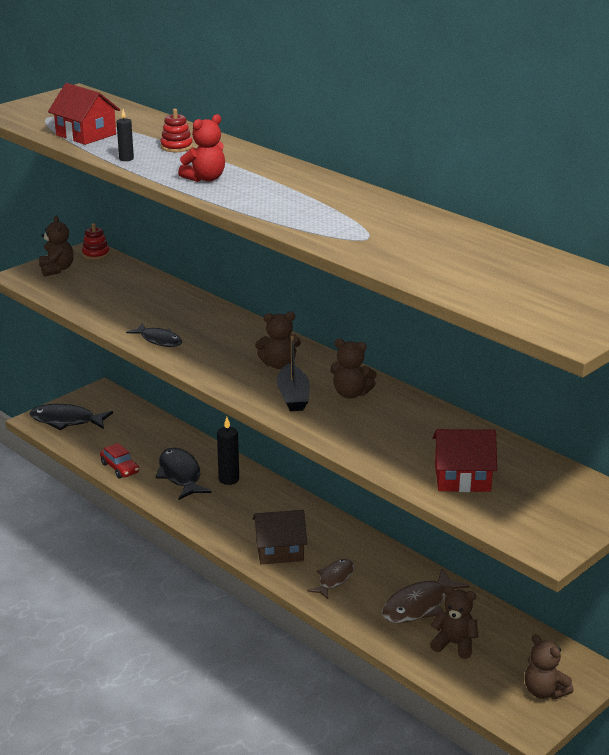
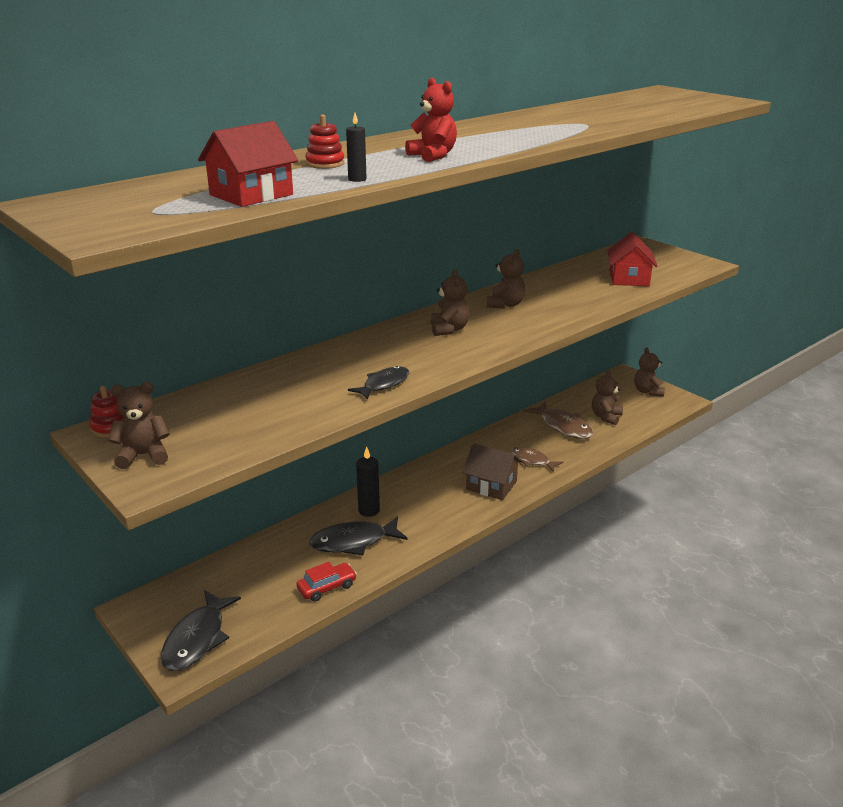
camera: 85 degrees left, 0 degrees up
(279, 550) = (491, 485): brown house -> brown house turned 60 degrees counterclockwise
(293, 396) = (510, 326): black boat -> none
(544, 691) = (647, 391): brown teddy bear -> brown teddy bear turned 120 degrees clockwise

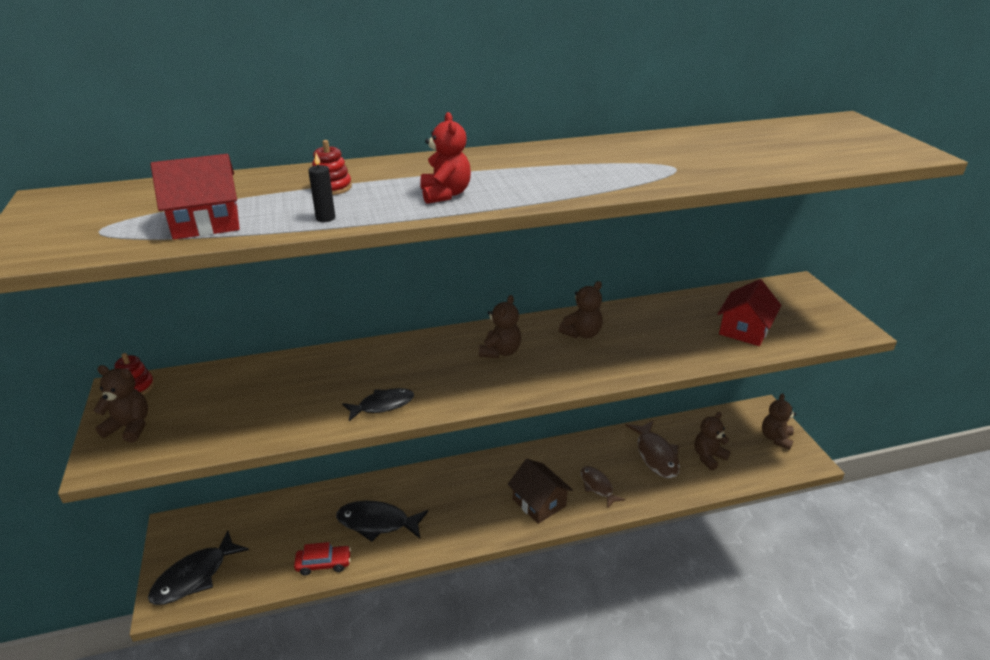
camera: 25 degrees right, 5 degrees up
(369, 510) = (412, 493): black candle -> none

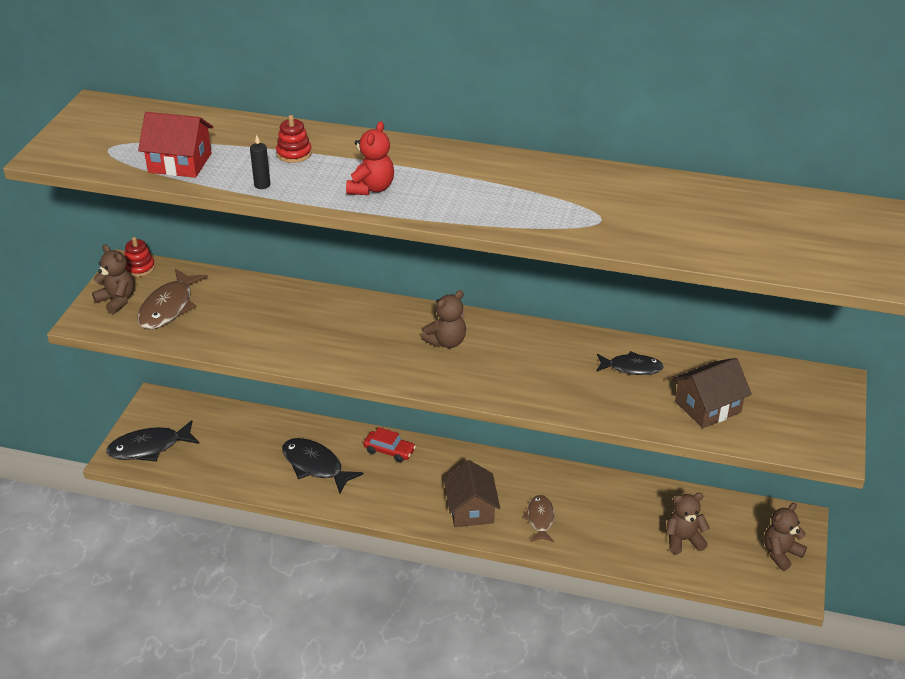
camera: 30 degrees right, 5 degrees up
(323, 564) = (250, 480): red car -> red car (389, 451)
(383, 405) = (308, 353): black fish -> black fish (632, 368)
(582, 333) = (538, 351): brown teddy bear -> none
(656, 455) = (627, 515): brown fish -> brown fish (169, 307)
(744, 330) = (707, 407): red house -> brown house

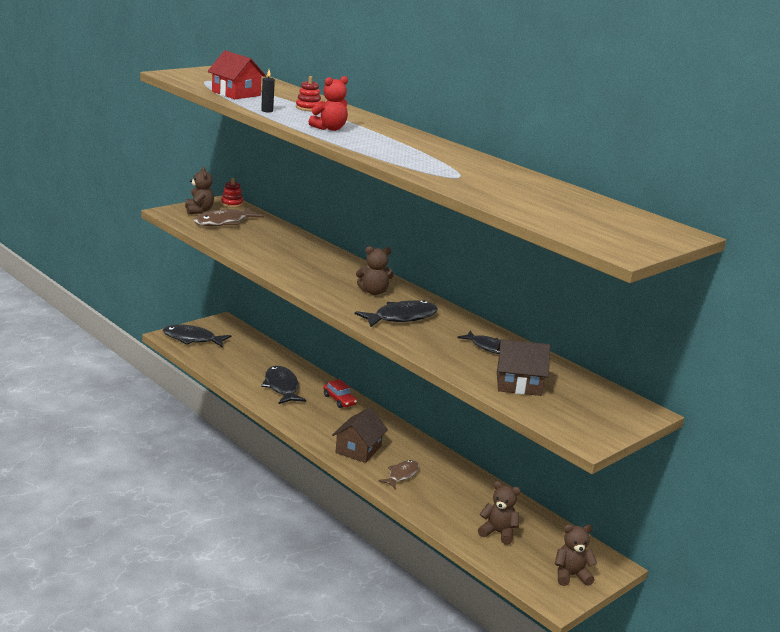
camera: 30 degrees right, 15 degrees down
(513, 368) = (401, 317): none -> black fish

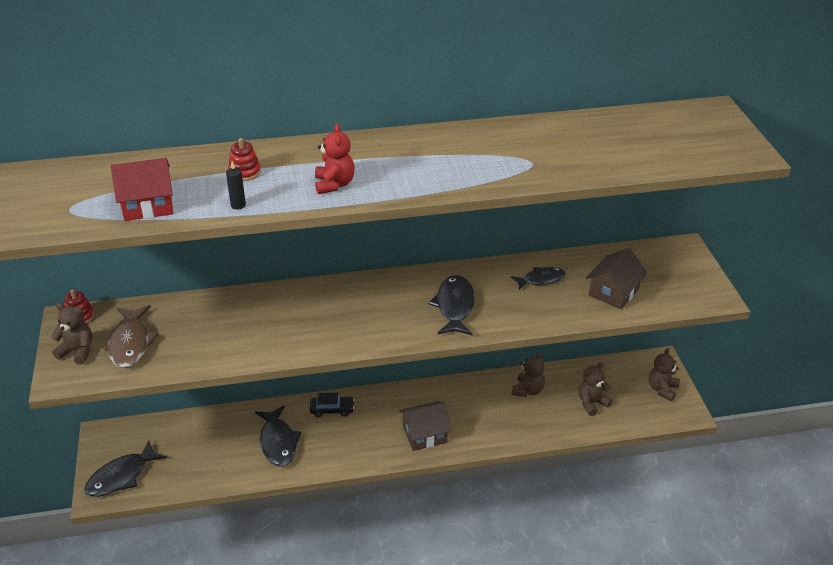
camera: 55 degrees left, 15 degrees up
(282, 387) = (278, 442): black fish -> black fish turned 120 degrees counterclockwise
(339, 400) = (332, 410): red car -> black car
(358, 449) = (425, 434): brown house -> brown house turned 75 degrees counterclockwise
(373, 292) = (389, 301): brown teddy bear -> brown teddy bear (528, 390)
(402, 475) = (481, 423): brown fish -> none

